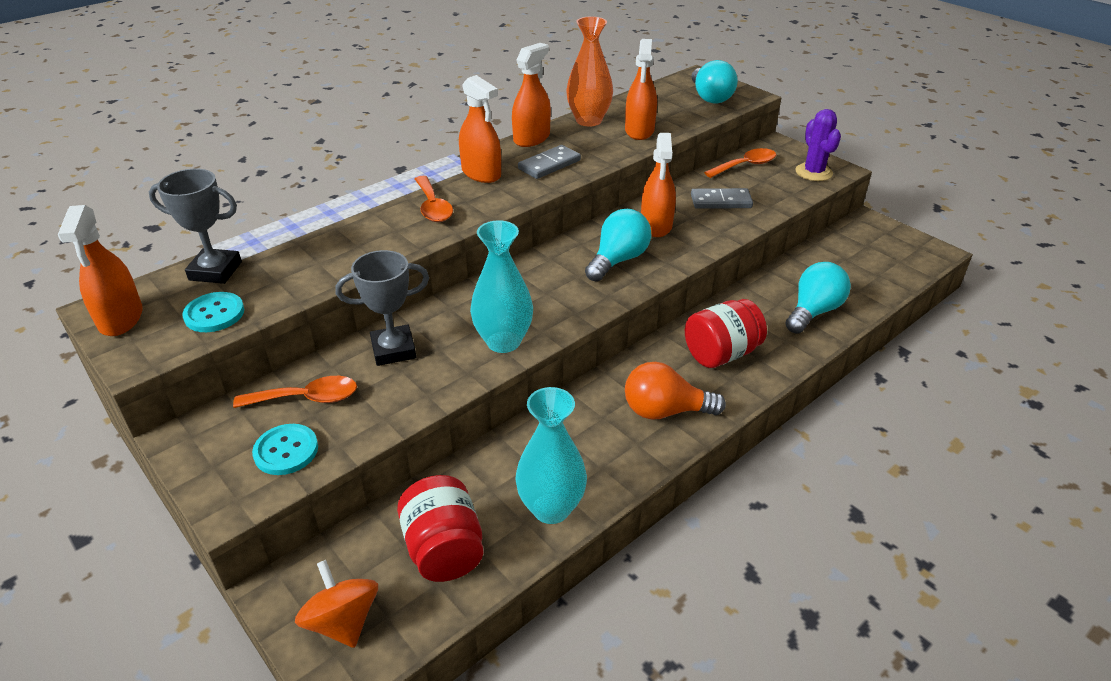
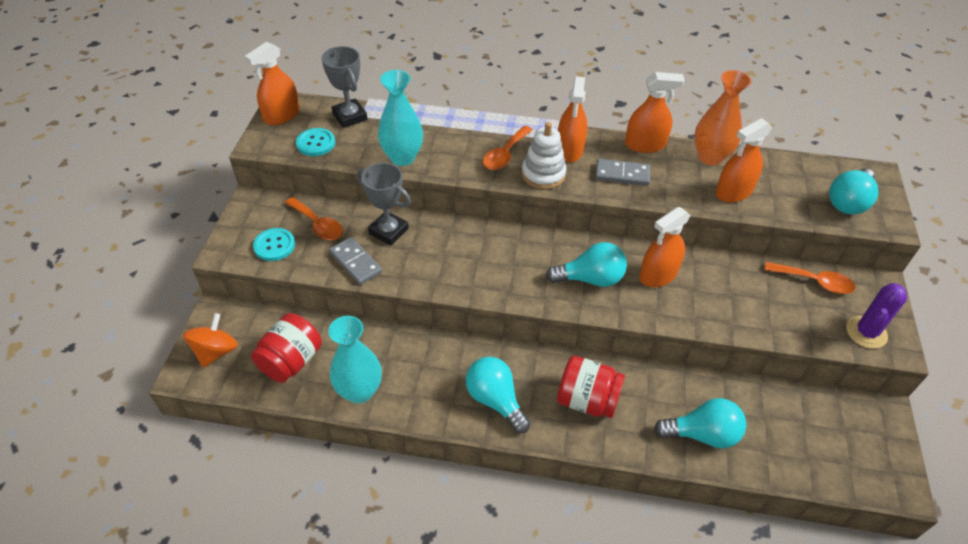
camera: 50 degrees right, 10 degrees up
(490, 200) = (543, 174): none -> white stacking toy
(503, 341) = (444, 274): turquoise vase -> turquoise vase (402, 157)
(665, 411) = (495, 400): orange light bulb -> turquoise light bulb
(721, 201) = (739, 295): grey domino -> grey domino (355, 262)

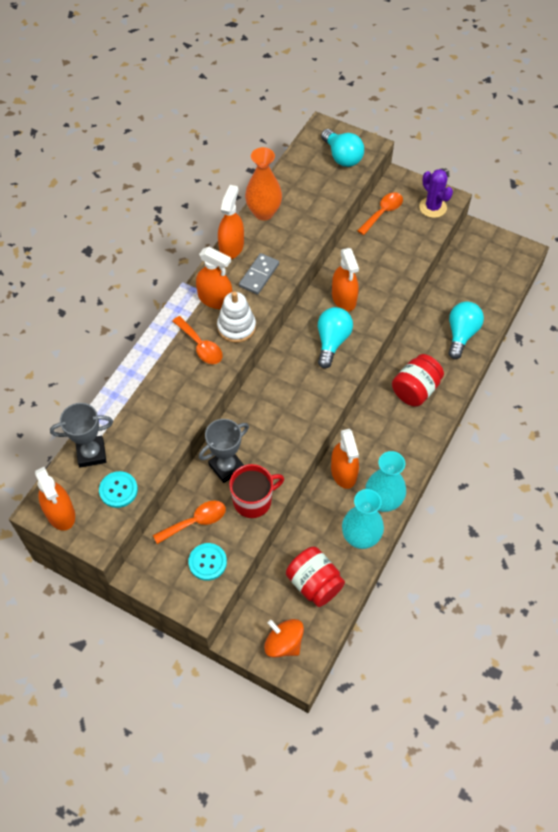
camera: 70 degrees left, 10 degrees up
(355, 262) = (253, 500): grey domino -> red mug
(402, 157) = (170, 423): turquoise vase -> turquoise vase (383, 501)
(495, 400) = (397, 447): turquoise light bulb -> none
(733, 192) = (306, 215): orange spray bottle -> orange spray bottle (343, 472)

